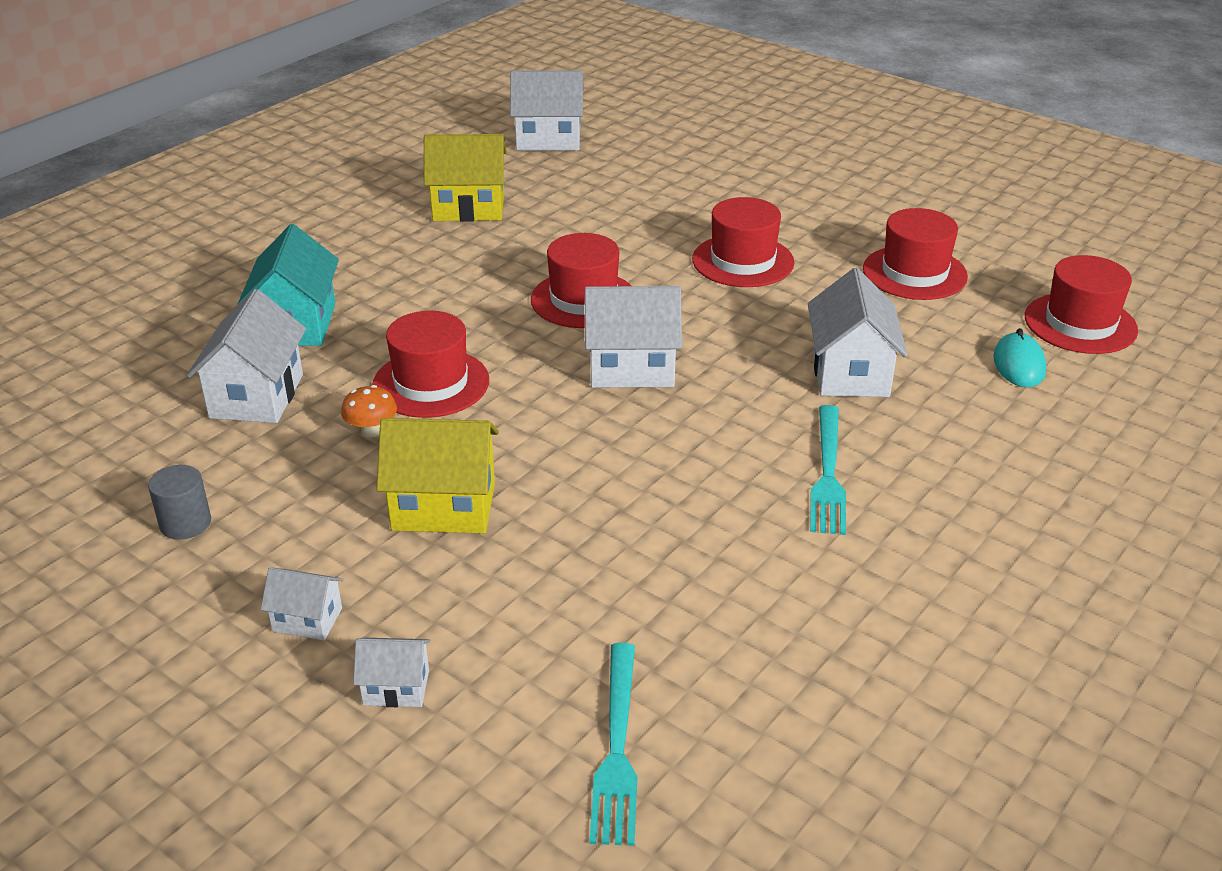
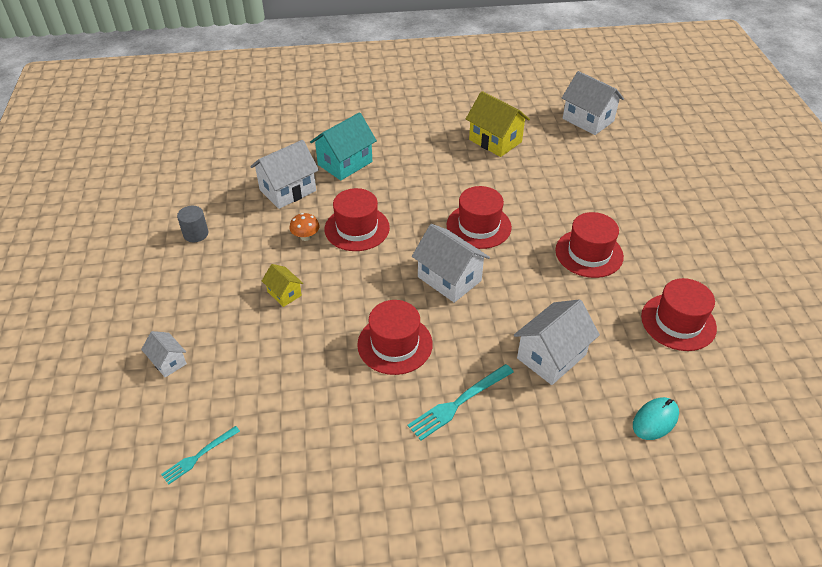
camera: 45 degrees right, 10 degrees up
(307, 620) = (179, 308): white house -> none
(444, 506) = (284, 293): yellow house -> yellow house, size x0.54
(617, 748) = (199, 456): turquoise fork -> turquoise fork, size x0.64
(1080, 323) = (736, 423): red hat -> red hat (395, 344)

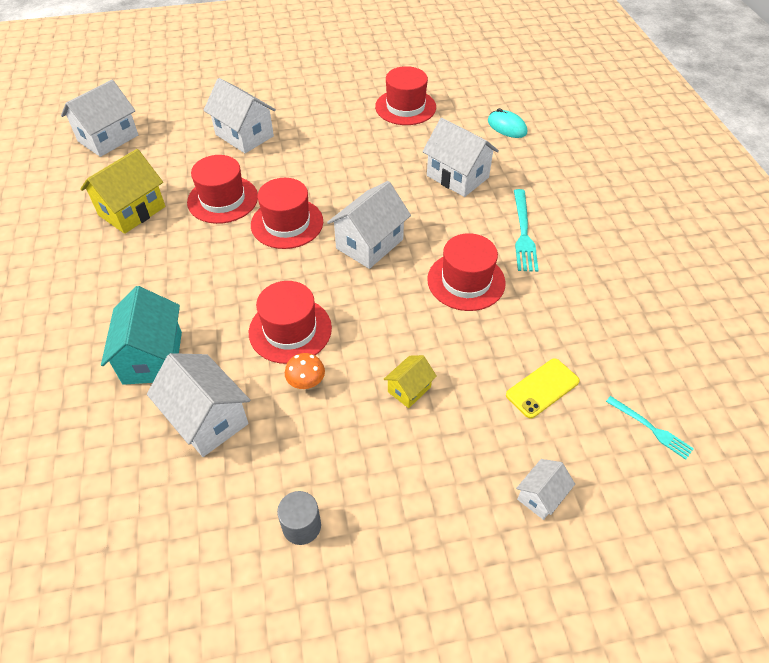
camera: 95 degrees left, 5 degrees up
(262, 382) = (542, 388): none -> yellow phone
(345, 163) = (153, 357): turquoise house -> turquoise house turned 45 degrees clockwise
(459, 403) = (523, 233): turquoise fork -> turquoise fork turned 45 degrees clockwise
(589, 253) = (326, 149): red hat -> red hat (222, 199)
(604, 197) = (244, 135): none -> white house

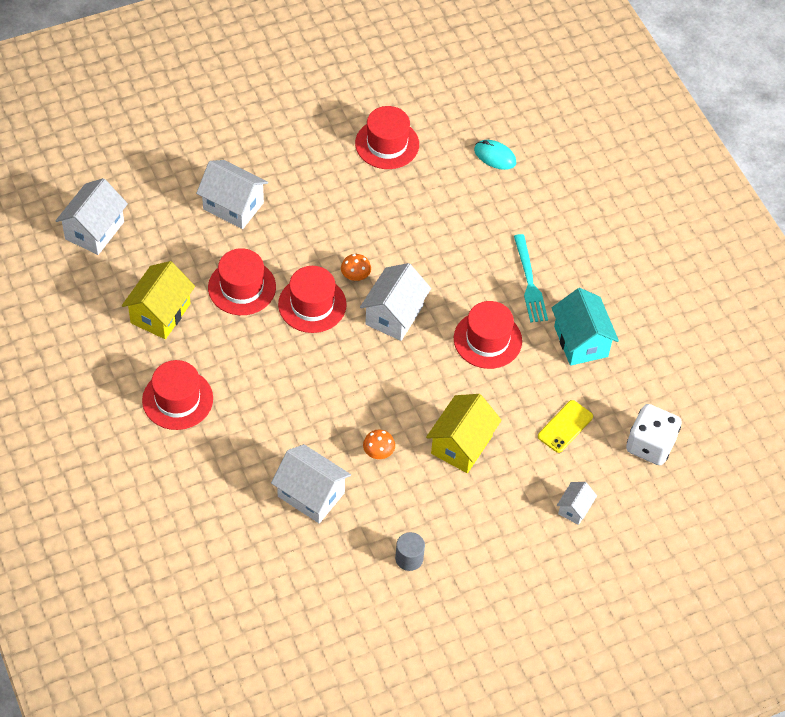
camera: 15 degrees left, 5 degrees up
(153, 357) = (245, 452): turquoise house -> turquoise house (581, 341)
(290, 330) = (350, 410): red hat -> red hat (177, 399)
(340, 205) = (355, 276): none -> orange mushroom
(409, 389) = (461, 445): yellow house -> yellow house, size x1.85
(457, 176) = (458, 226): white house -> none
(651, 428) = (650, 445): turquoise fork -> white dice

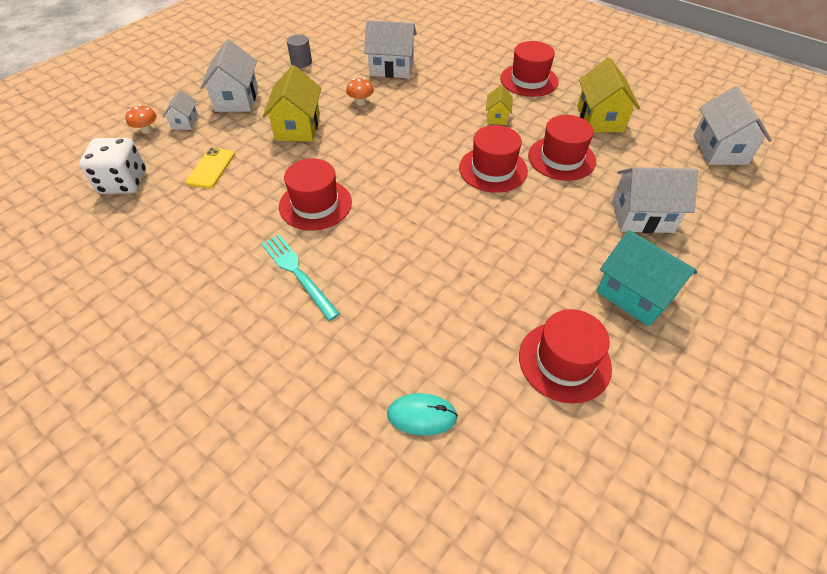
camera: 155 degrees right, 5 degrees down
(256, 363) = (497, 117): none -> yellow house
(355, 276) = (475, 205): orange mushroom -> orange mushroom (147, 130)
(394, 315) = (415, 190): white house -> white house (237, 99)
(581, 341) = (218, 239): turquoise house -> turquoise house (634, 295)

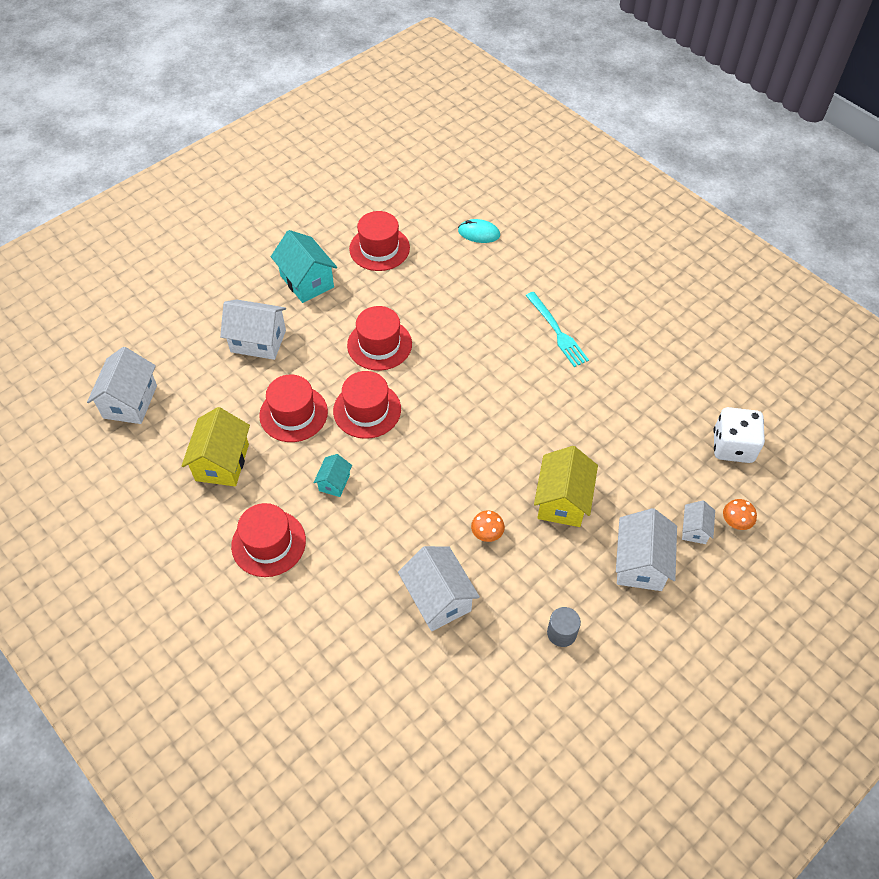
camera: 170 degrees left, 5 degrees up
(211, 168) = (649, 453): yellow phone -> none
(315, 204) = (543, 394): red hat -> red hat (379, 344)
(391, 68) = (438, 598): white house -> white house turned 45 degrees clockwise
(497, 117) = (334, 482): yellow house -> turquoise house

